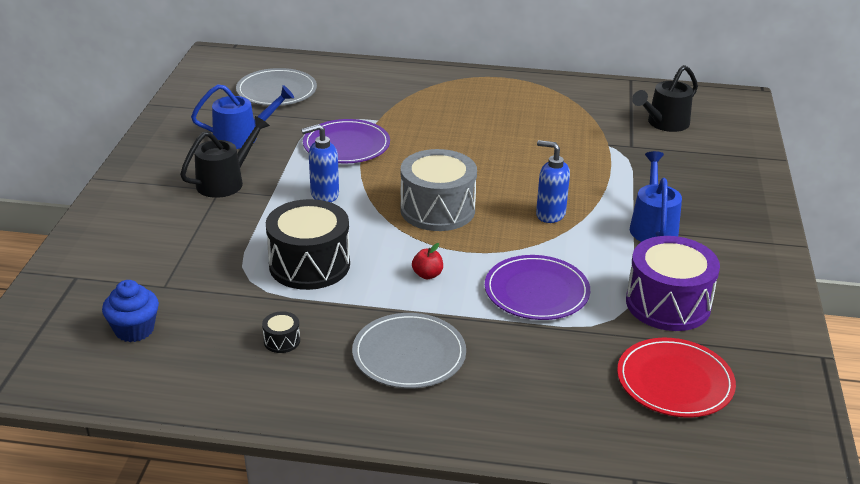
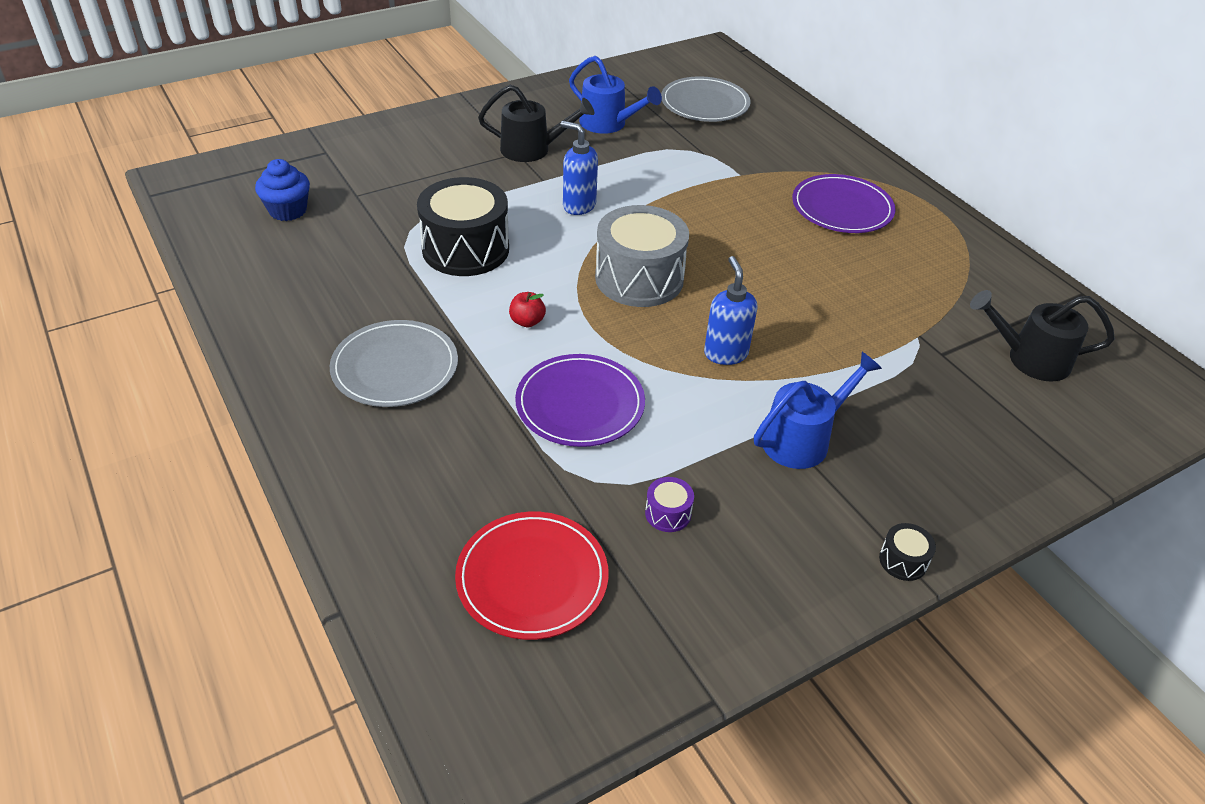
camera: 50 degrees right, 10 degrees up
(282, 341) = (344, 287): black drum -> black drum (903, 561)
(346, 145) = (673, 179): purple plate -> purple plate (842, 208)
(668, 304) = (668, 513): purple drum -> purple drum, size x0.41

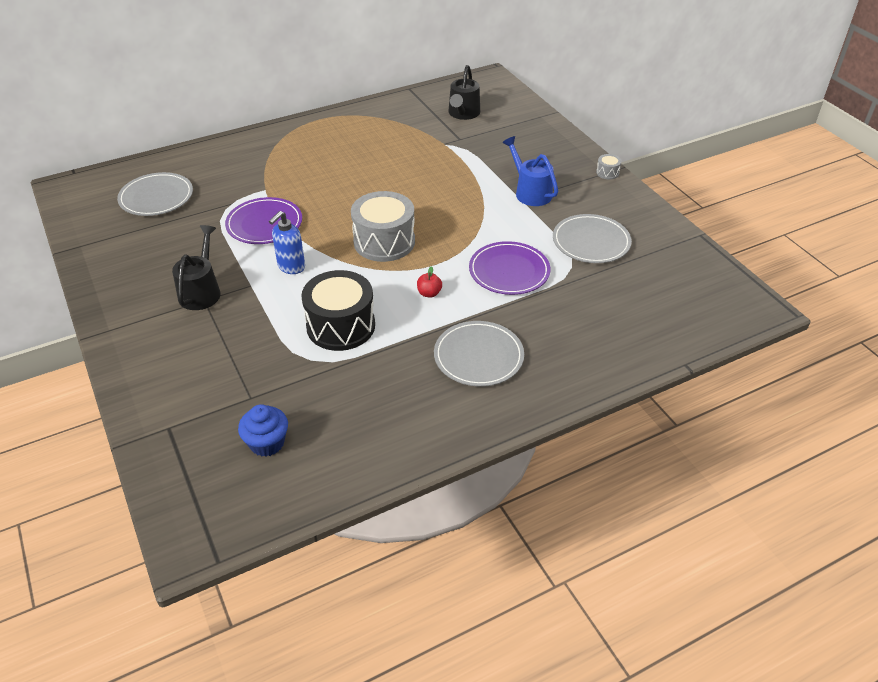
camera: 85 degrees left, 0 degrees up
(532, 578) = (644, 291): red plate -> none
(608, 124) = (173, 248): blue watering can -> none
(668, 513) = (591, 241): purple drum -> grey plate
(725, 353) = (460, 212): blue soap dispenser -> none
(842, 208) = (314, 153): purple plate -> purple plate (264, 224)
(903, 561) = (607, 173): black drum -> grey drum

